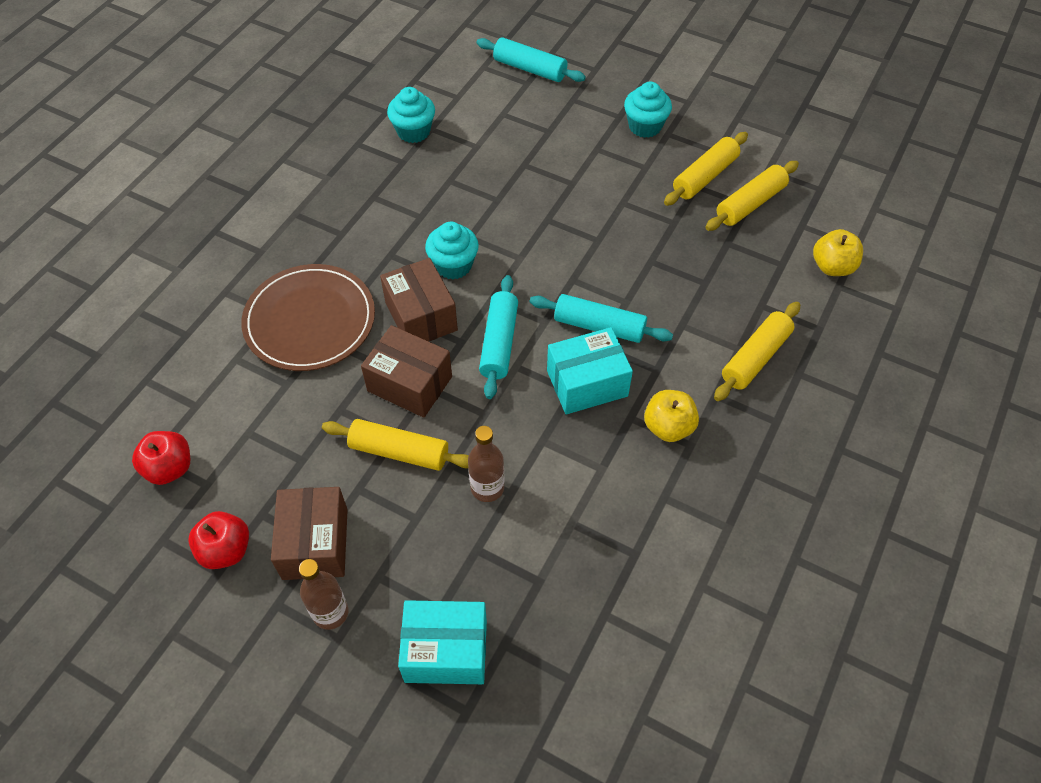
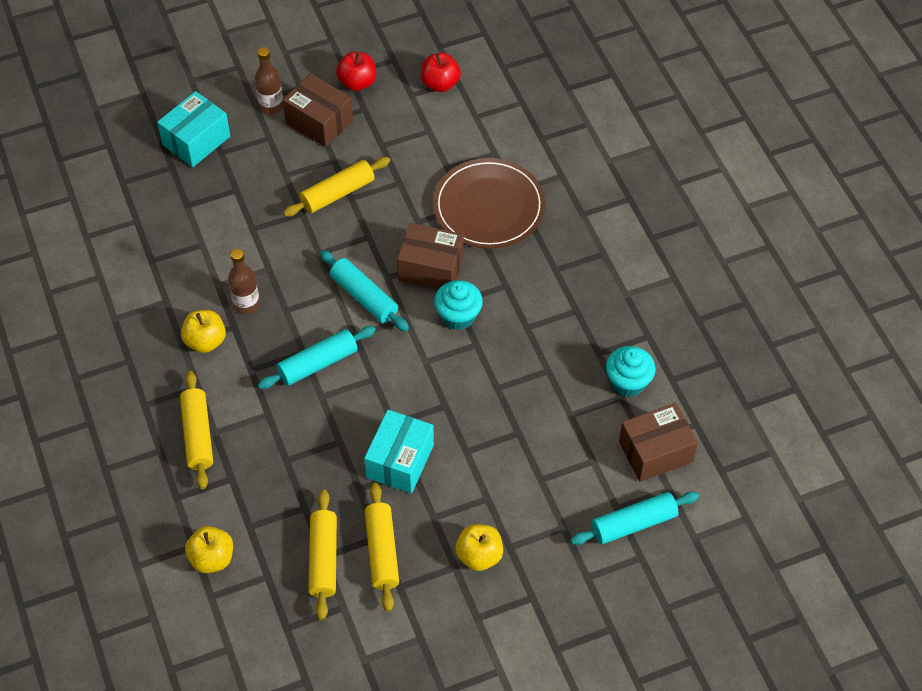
camera: 130 degrees right, 0 degrees up
(409, 384) = (382, 228): brown box -> brown box (655, 452)
(487, 488) = (267, 219): brown bottle -> brown bottle (246, 304)
(587, 383) = (282, 322): turquoise box -> turquoise box (400, 461)
(645, 126) = (479, 556): turquoise cupcake -> yellow apple

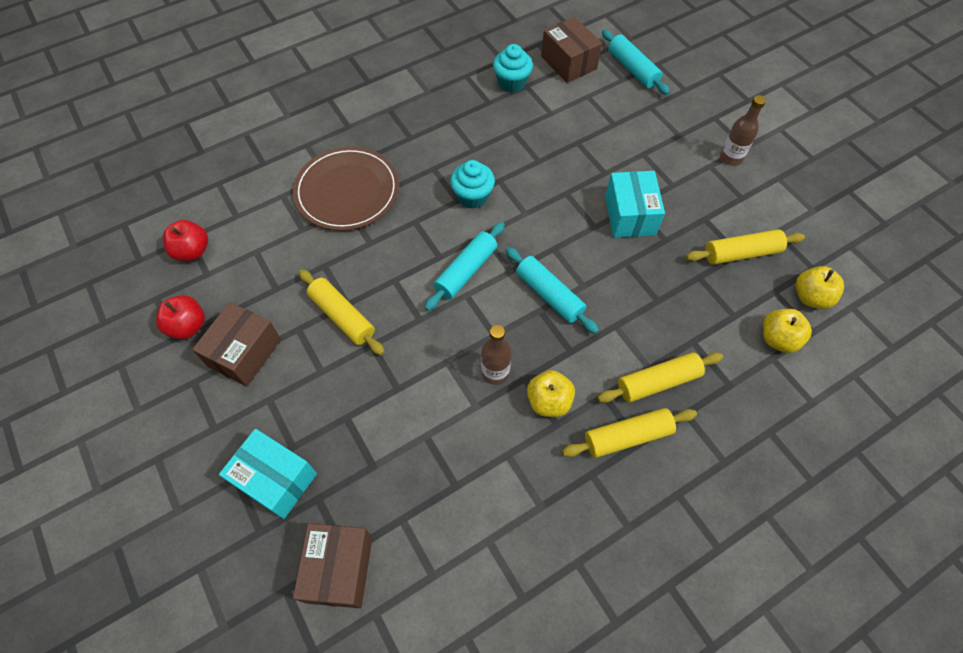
camera: 100 degrees left, 5 degrees up
(271, 106) = (221, 407): brown bottle -> brown bottle (730, 158)
(382, 551) = (717, 214): yellow rolling pin -> yellow rolling pin (627, 436)
(400, 461) = (630, 215): turquoise box -> turquoise box turned 75 degrees clockwise
(431, 268) = (424, 224): brown box -> brown box (339, 569)
(479, 556) = (694, 152): yellow apple -> yellow apple (810, 297)

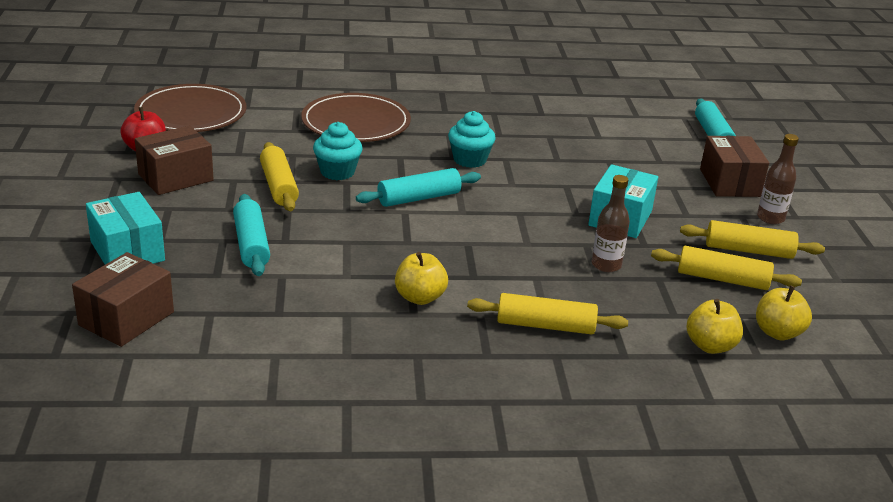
camera: 25 degrees right, 30 degrees down
(192, 251) = (191, 113): red apple -> brown plate
(495, 372) = (385, 263): brown bottle -> brown bottle (606, 265)
(512, 83) = (576, 109): turquoise cupcake -> turquoise cupcake (337, 172)
(549, 295) = (486, 237): turquoise rolling pin -> turquoise rolling pin (251, 244)
(568, 63) = (647, 114): brown box -> brown box (729, 183)
(627, 436) = (478, 346): yellow rolling pin -> yellow rolling pin (749, 250)

